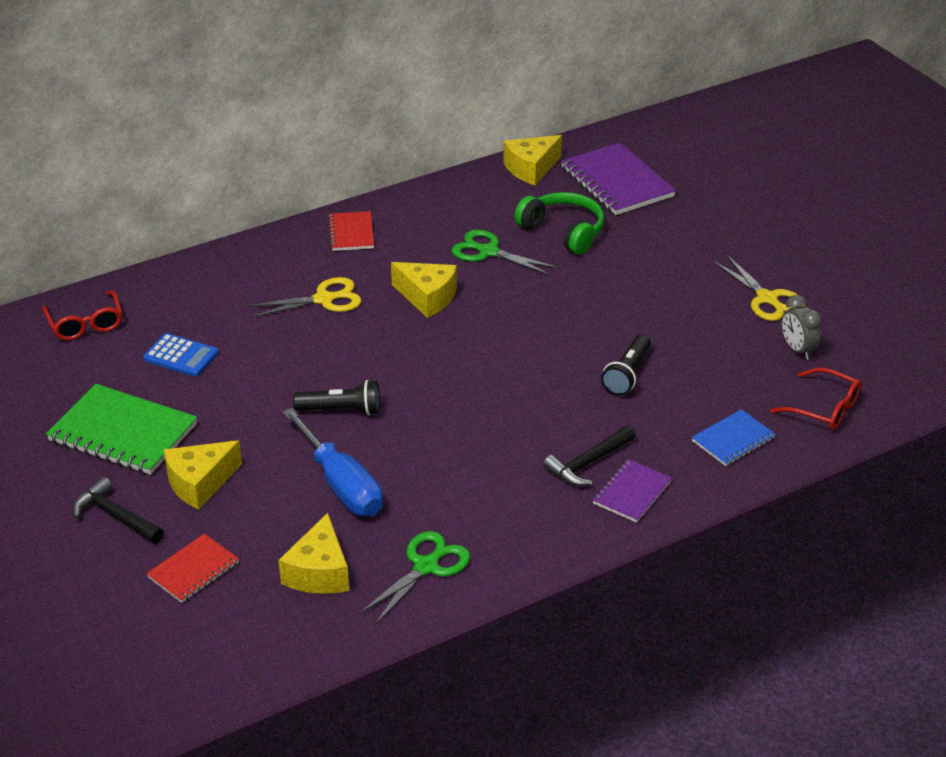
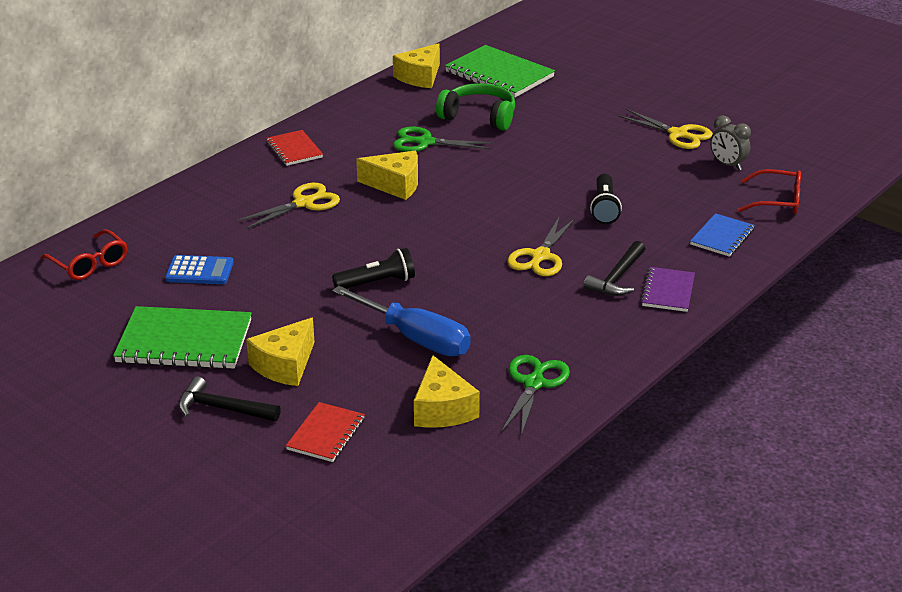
camera: 20 degrees left, 5 degrees down
(524, 418) = (540, 256): none -> yellow scissors
(617, 182) = (499, 74): purple notebook -> green notebook

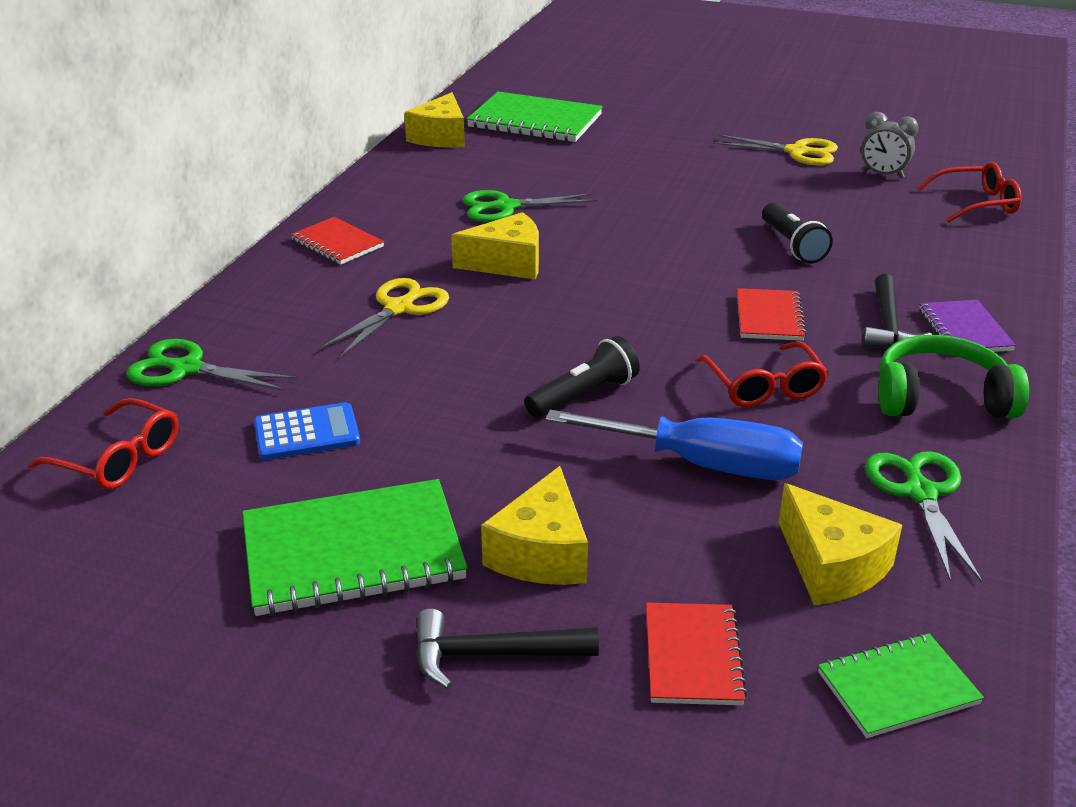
camera: 20 degrees left, 0 degrees up
(154, 218) = (187, 369): none -> green scissors
(422, 475) = (897, 688): none -> green notebook
(479, 117) = (549, 169): green headphones -> green headphones (941, 398)
(495, 300) = (764, 386): none -> red glasses
(540, 256) = (769, 317): yellow scissors -> red notebook
(722, 237) = (959, 253): blue notebook -> none

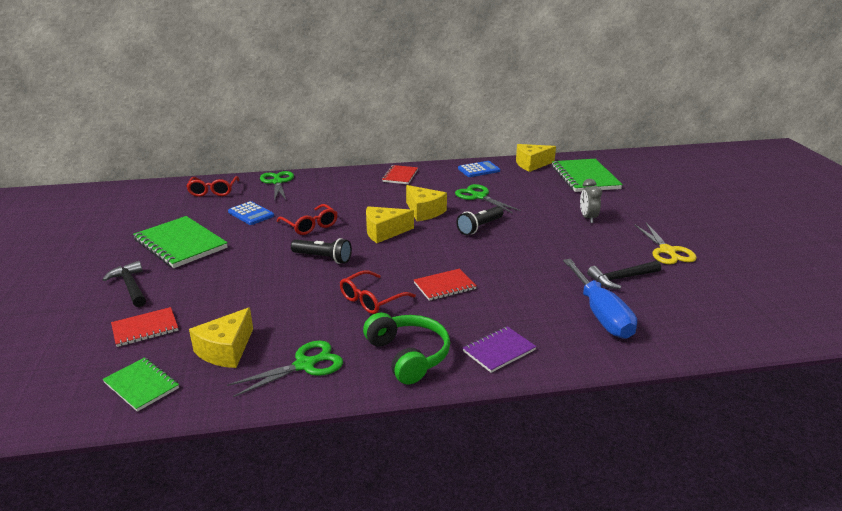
camera: 60 degrees right, 5 degrees down
(399, 308) = (359, 202): yellow scissors -> none
(406, 177) = (479, 170): none -> blue calculator
(541, 553) = (199, 279): yellow cheese -> yellow cheese (384, 232)
(702, 464) = (288, 299): blue screwdriver -> blue screwdriver (601, 314)
(792, 245) = (537, 275): black flashlight -> black flashlight (479, 227)
(883, 175) = (681, 285): grey clock -> grey clock (588, 218)
(888, 325) = (475, 324): black hammer -> black hammer (621, 278)
(976, 203) = (691, 327): red glasses -> red glasses (310, 225)

